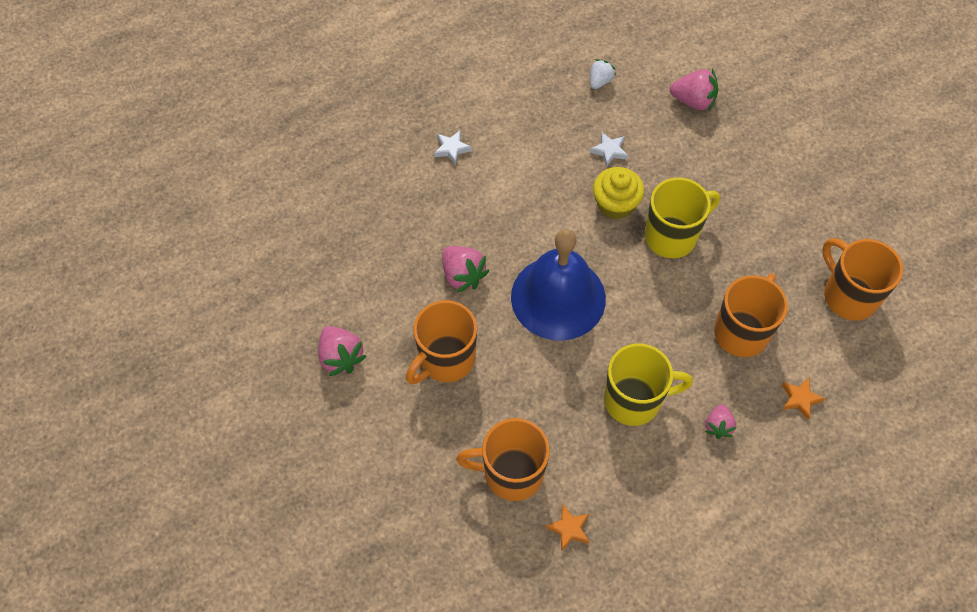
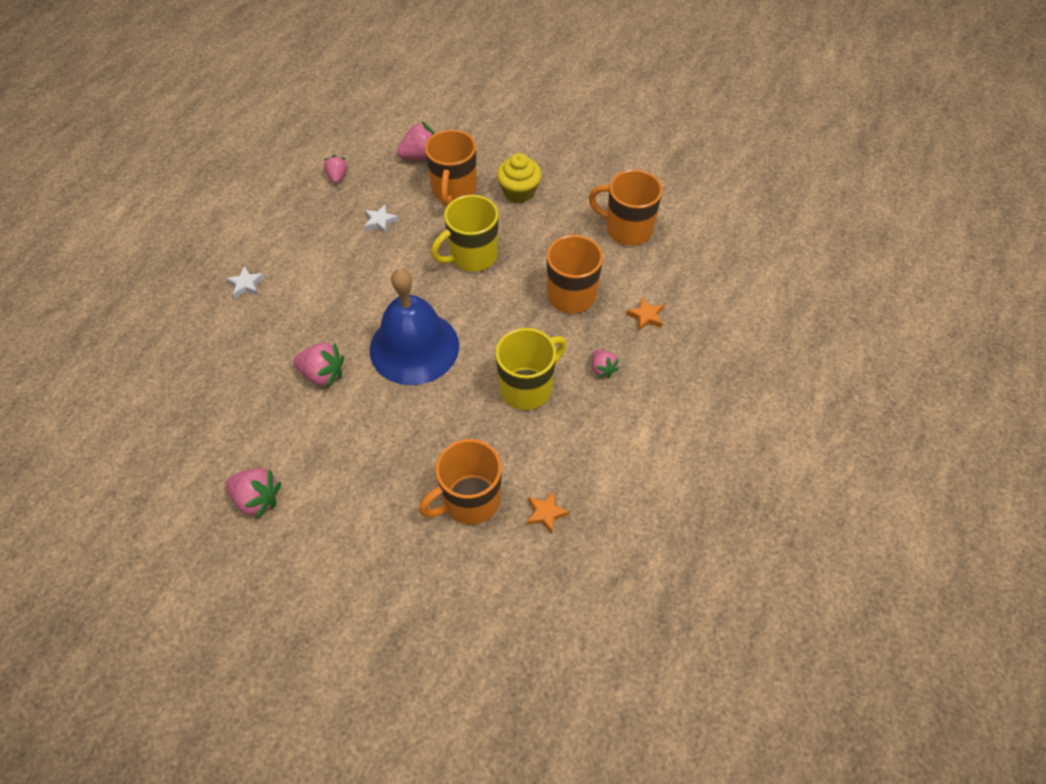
camera: 35 degrees left, 5 degrees down
(445, 359) = (353, 447): orange mug -> orange mug (453, 191)
(600, 81) = (337, 177): white strawberry -> pink strawberry
(615, 204) = (412, 256): yellow cupcake -> yellow cupcake (519, 191)
(672, 236) = (472, 256): yellow mug -> yellow mug turned 150 degrees counterclockwise

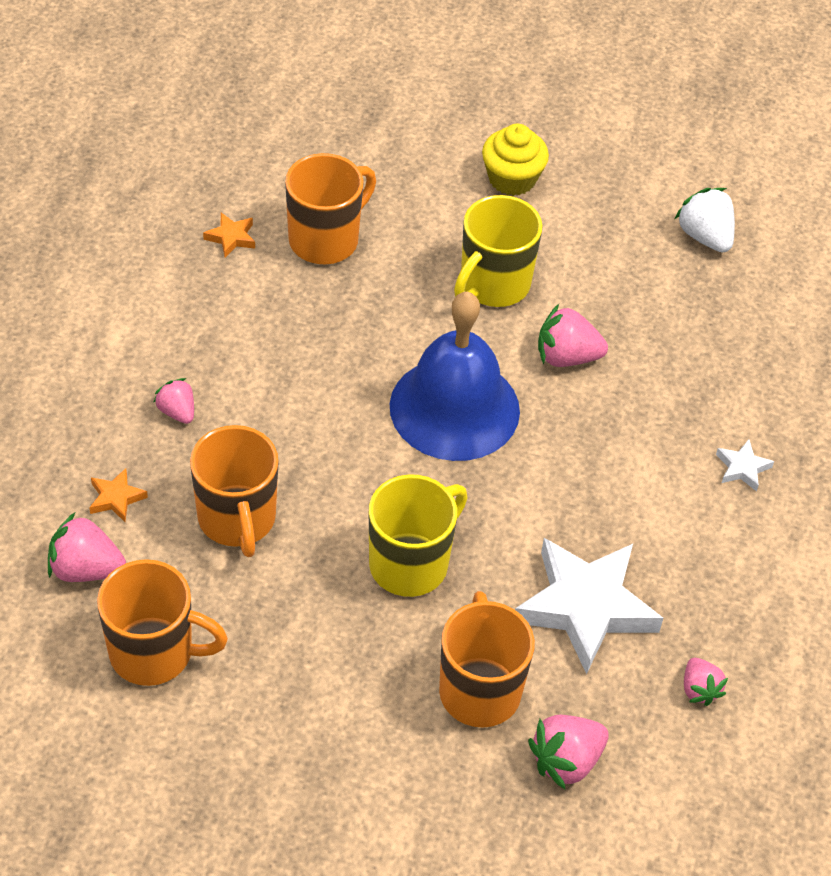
camera: 165 degrees right, 5 degrees down
(167, 462) = (705, 236): none -> white strawberry
(257, 499) = (577, 213): pink strawberry -> pink strawberry (86, 569)
(380, 221) = (585, 607): white star -> white star, size x2.40
(519, 191) = (360, 705): yellow cupcake -> yellow cupcake (512, 179)
(527, 387) = (280, 374): yellow mug -> yellow mug (493, 285)

